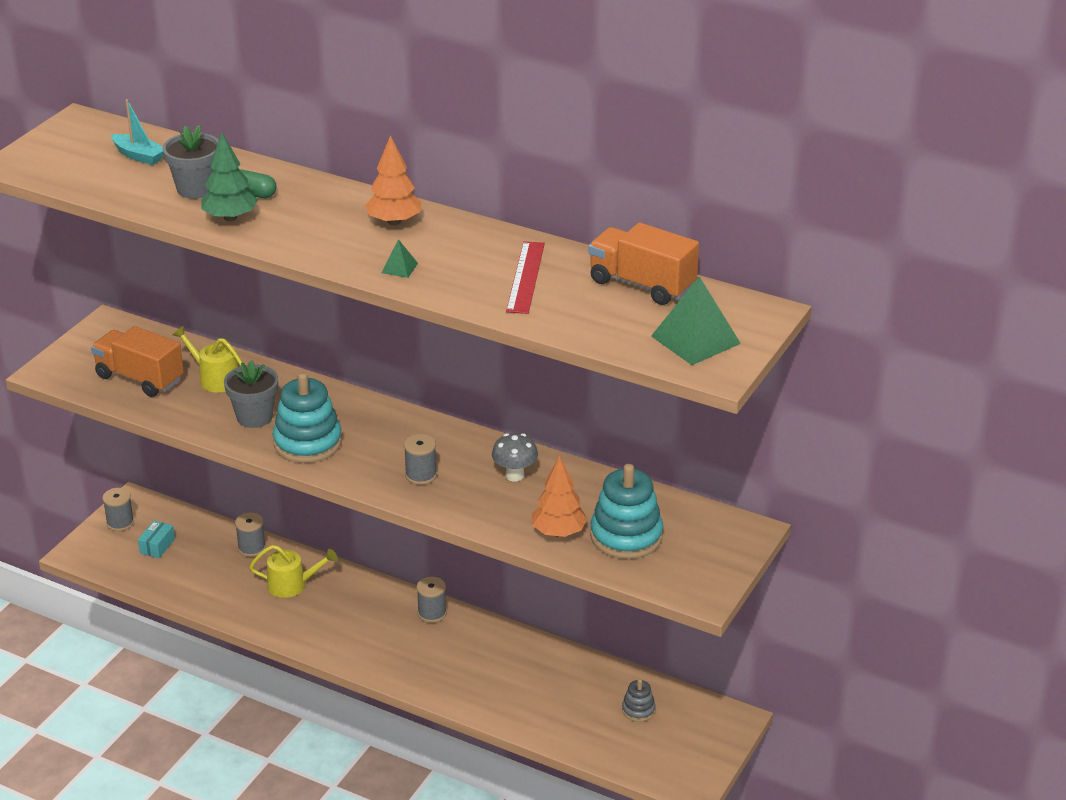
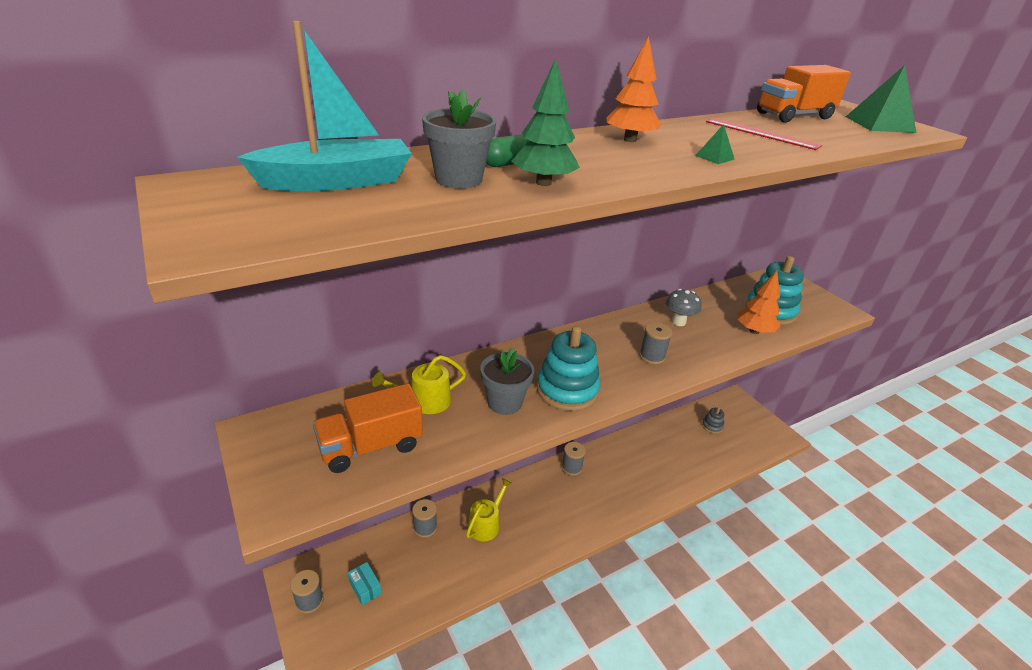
camera: 60 degrees left, 0 degrees up
(139, 156) = (337, 181): turquoise boat -> turquoise boat, size x1.80

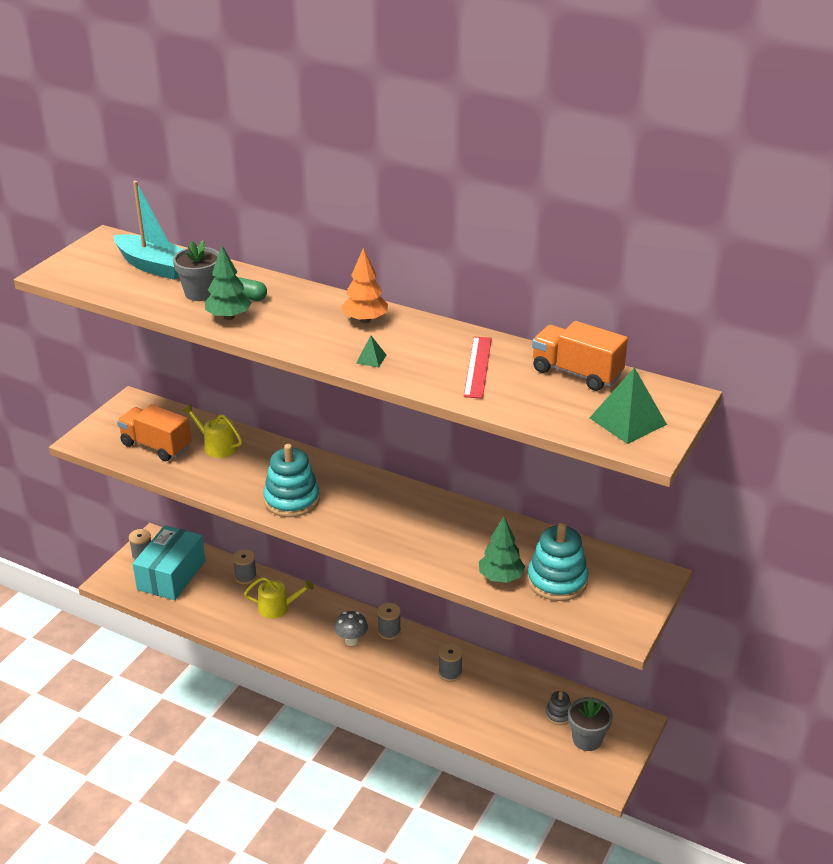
camera: 60 degrees right, 0 degrees up
(365, 588) = (171, 575): turquoise box -> turquoise box, size x2.46
(504, 403) = (248, 478): grey flower pot -> grey flower pot (587, 739)
(652, 356) = (385, 528): grey spool -> grey spool (450, 673)
(678, 322) = (461, 528): grey mushroom -> grey mushroom (351, 641)
(754, 331) = (500, 577): orange tree -> green tree

